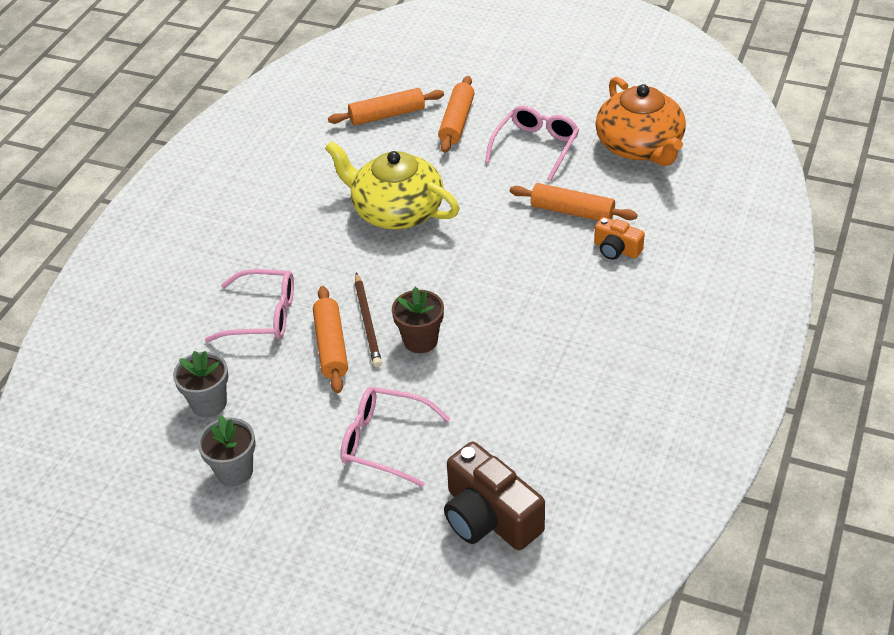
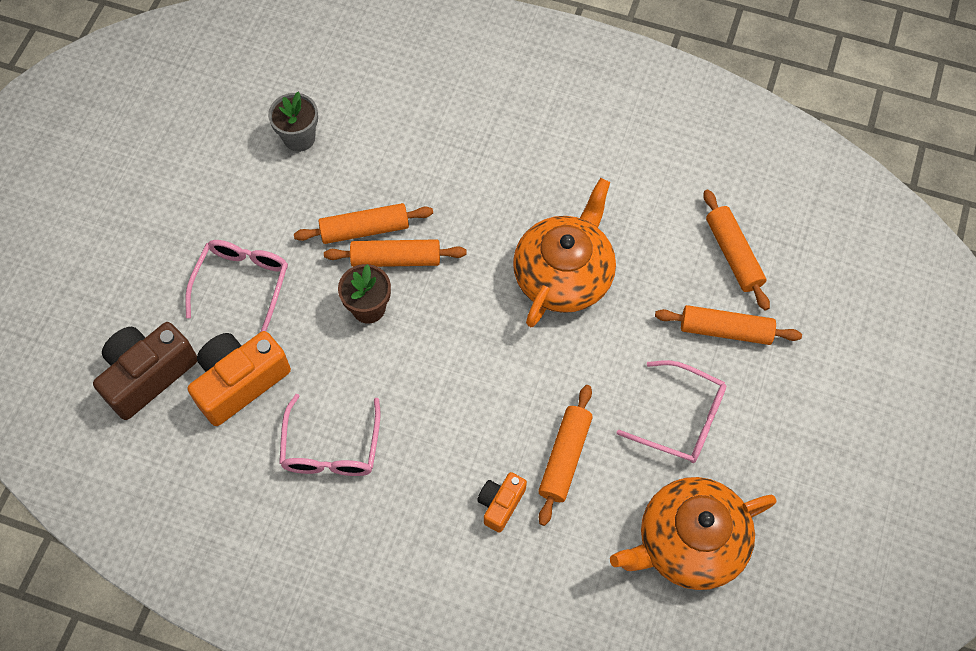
camera: 85 degrees right, 20 degrees up
(234, 471) = (220, 168): grey flower pot -> none
(263, 315) = (409, 167): pink glasses -> pink glasses (331, 448)
(367, 322) = (396, 259): brown pencil -> orange rolling pin
(396, 210) = (564, 274): yellow teapot -> orange teapot
(499, 436) = (240, 382): none -> orange camera

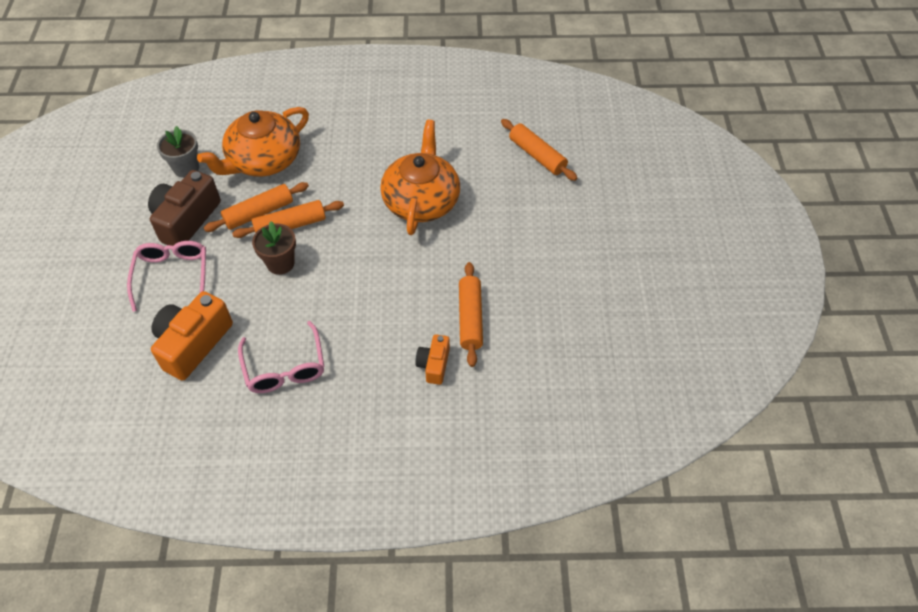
camera: 20 degrees left, 10 degrees down
(148, 375) = (113, 362): brown camera -> brown camera (186, 220)
(681, 419) = (545, 267): pink glasses -> none
(689, 542) = (585, 345): orange teapot -> orange teapot (263, 160)
(725, 330) = (552, 203): orange rolling pin -> none

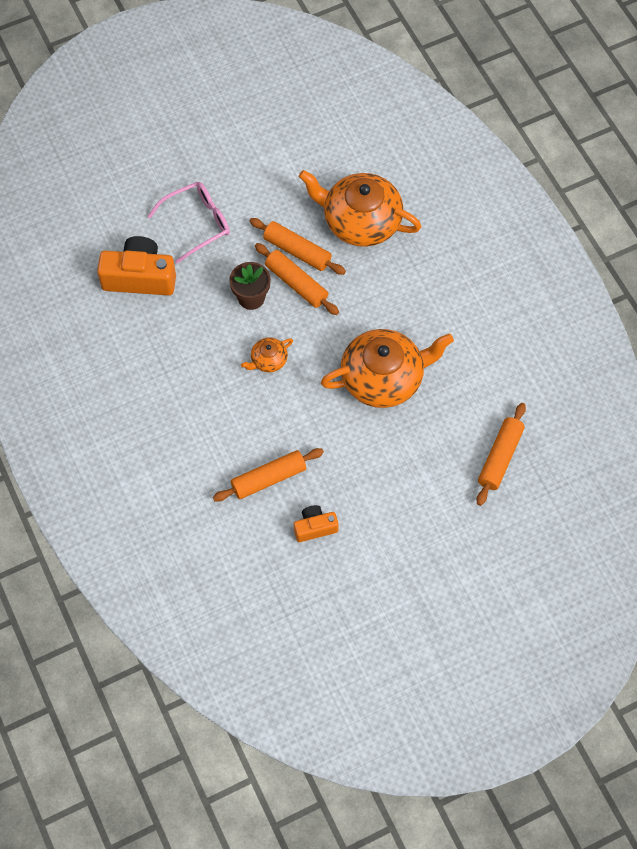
camera: 65 degrees right, 10 degrees up
(186, 168) = (317, 165): grey flower pot -> none
(186, 220) = (260, 199): brown camera -> none
(285, 367) = (150, 356): pink glasses -> none
(352, 274) = (268, 360): none -> orange teapot
(434, 365) = (206, 470): orange camera -> orange camera (315, 527)

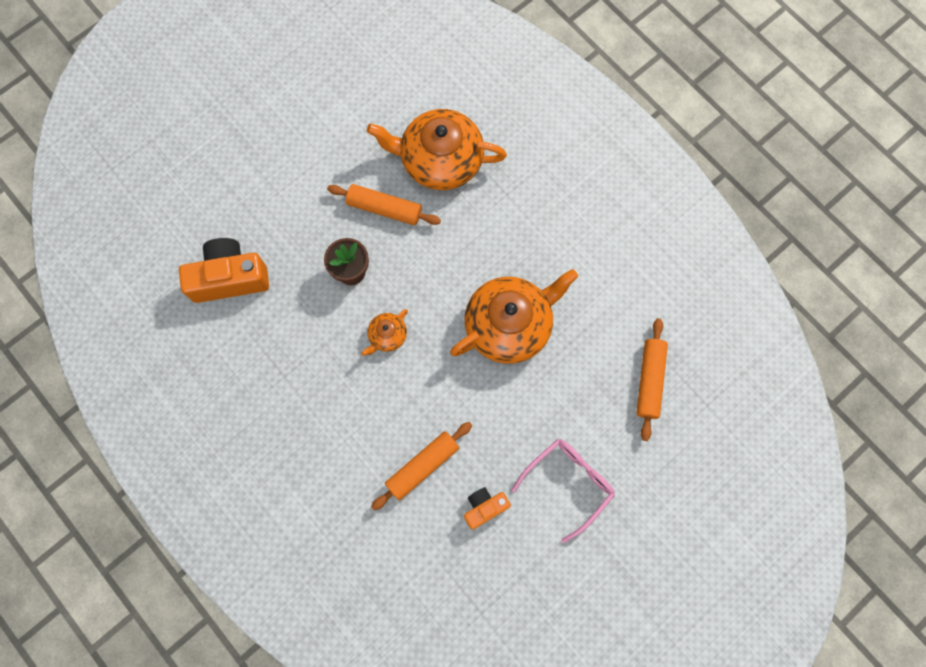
camera: 15 degrees left, 10 degrees up
(197, 223) = (273, 204): pink glasses -> pink glasses (568, 483)
(296, 283) = (393, 244): orange rolling pin -> none

